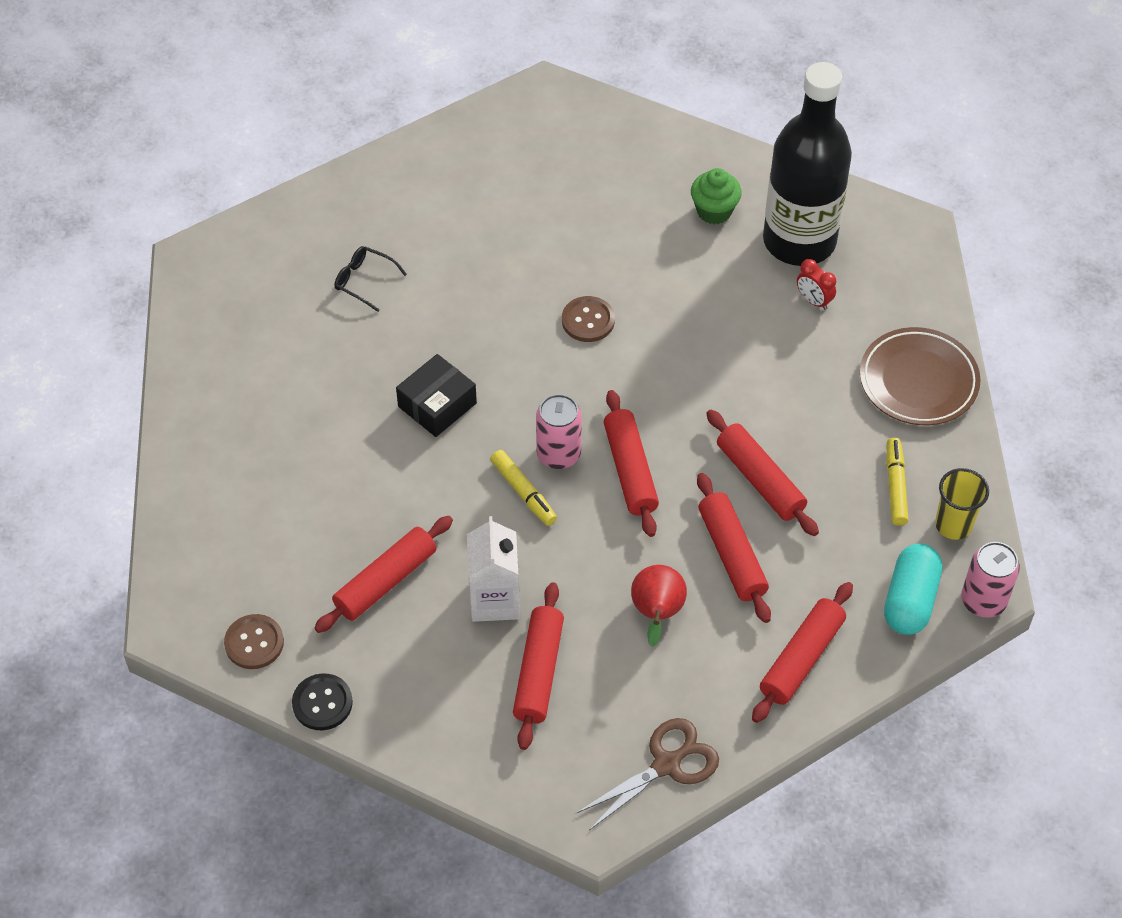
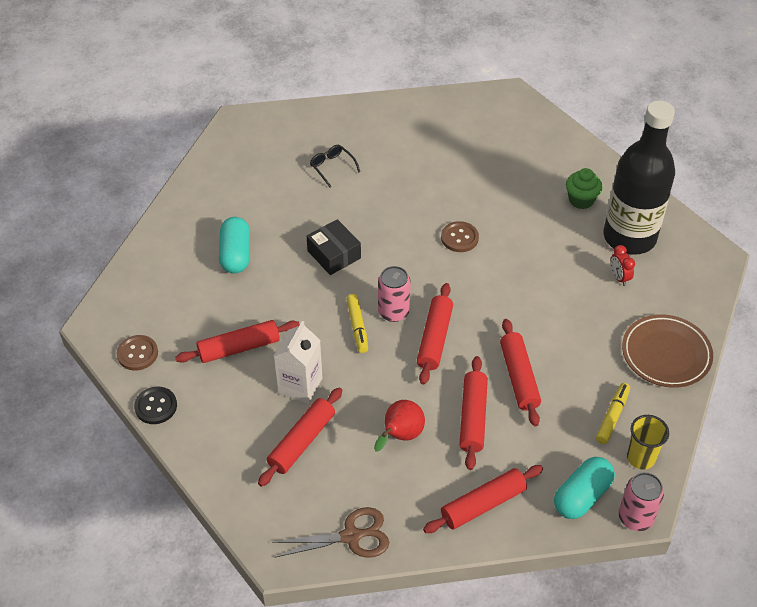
camera: 25 degrees right, 5 degrees down
(305, 454) = (235, 254): none -> turquoise capsule
(437, 405) = (334, 254): black box -> black box turned 75 degrees clockwise

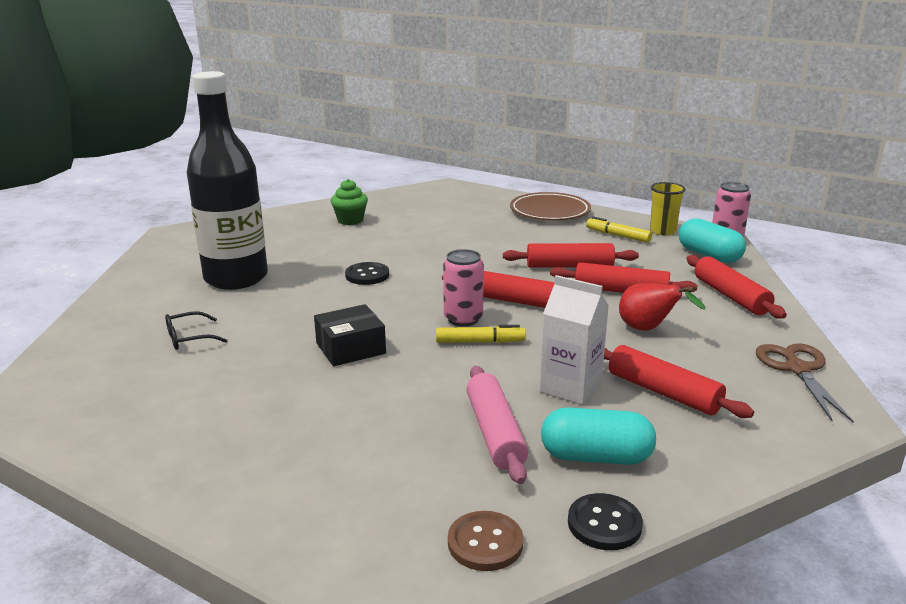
camera: 80 degrees left, 25 degrees down
(235, 254) = (306, 426): turquoise capsule -> turquoise capsule (596, 457)
(239, 348) = (495, 433): red rolling pin -> pink rolling pin
(459, 238) = (367, 275): brown button -> black button
(619, 277) = (456, 217): red clock -> none
(629, 237) = (409, 209): black bottle -> black bottle (236, 278)

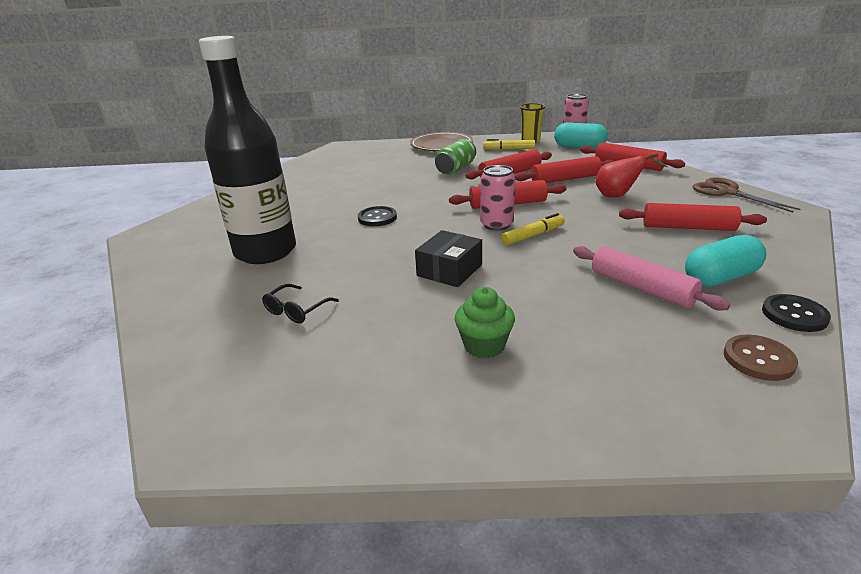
camera: 30 degrees left, 5 degrees up
(350, 220) = (300, 185): green cupcake -> green cupcake (484, 346)
(521, 244) = (456, 169): none -> green can
(570, 387) = (635, 243): white carton -> none

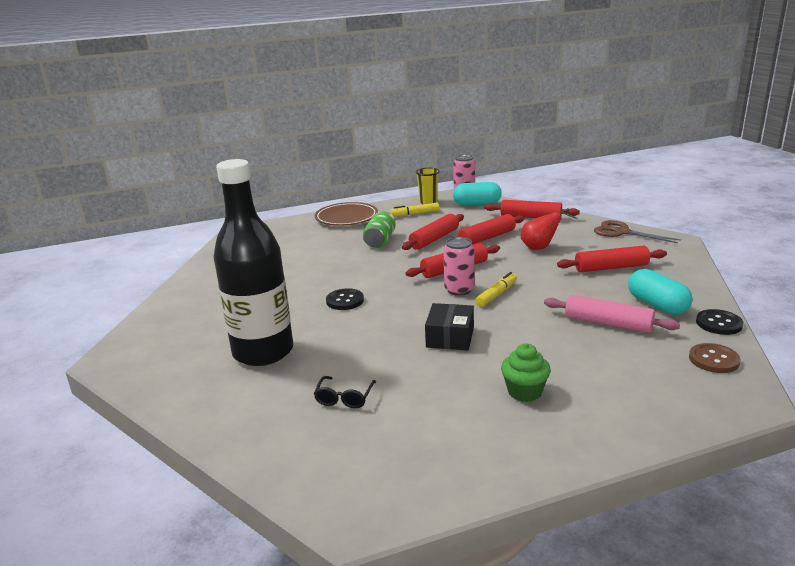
camera: 20 degrees left, 5 degrees down
(720, 278) = (657, 305): turquoise capsule -> turquoise capsule turned 75 degrees counterclockwise

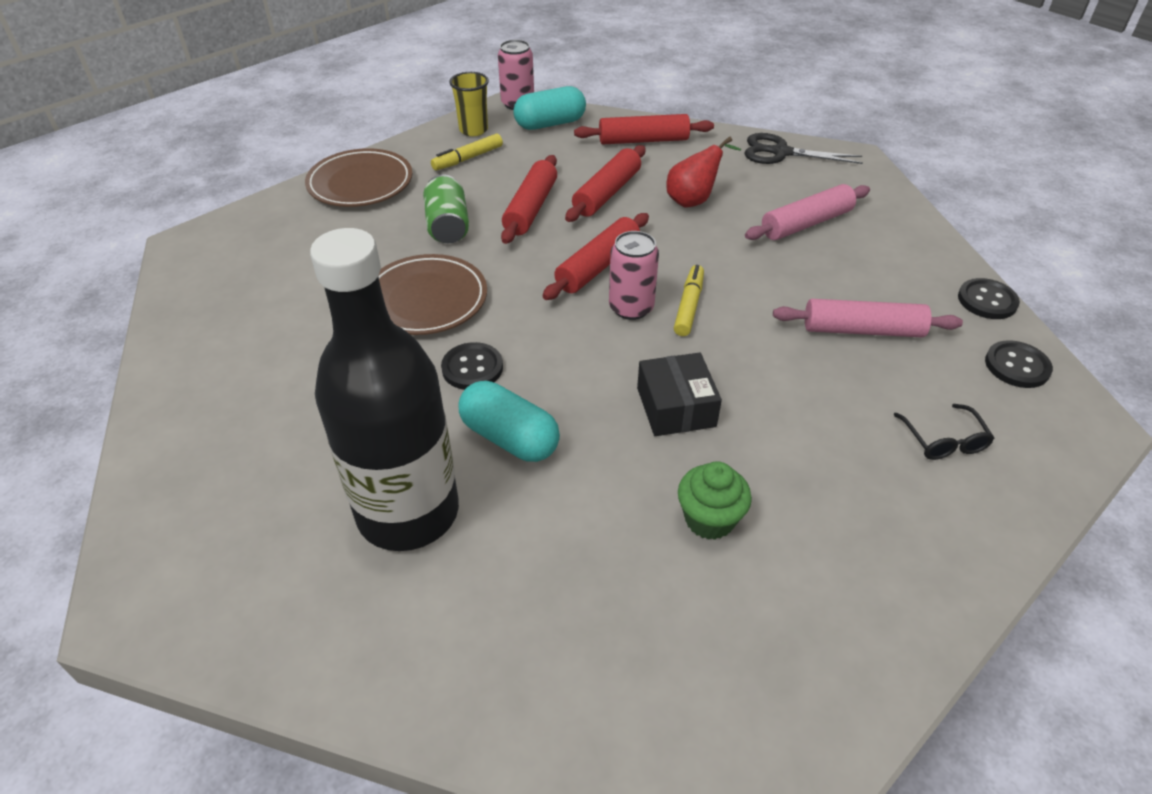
camera: 25 degrees left, 20 degrees up
(342, 269) = (426, 300): none -> brown plate
(344, 398) = (599, 573): black glasses -> black glasses (944, 441)
(524, 392) = (836, 486): green cupcake -> green cupcake (709, 519)
(611, 267) = (806, 223): red rolling pin -> pink rolling pin
(622, 232) = (781, 152): brown scissors -> black scissors
(657, 305) = (900, 283): turquoise capsule -> turquoise capsule (510, 438)
(713, 360) = (1017, 366): brown button -> black button

